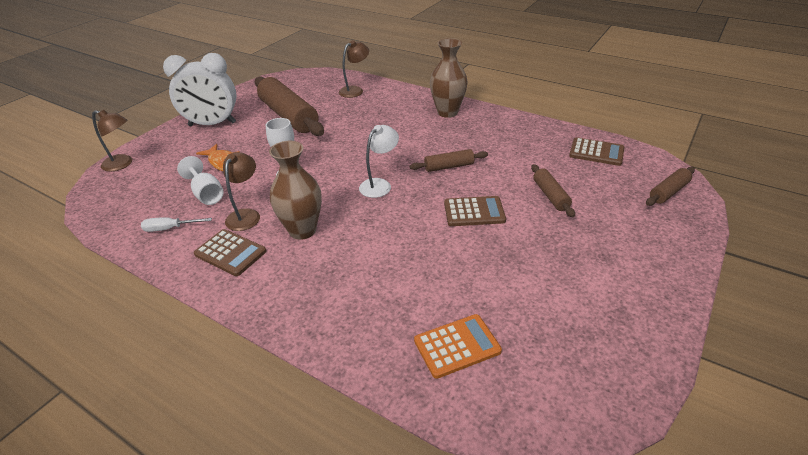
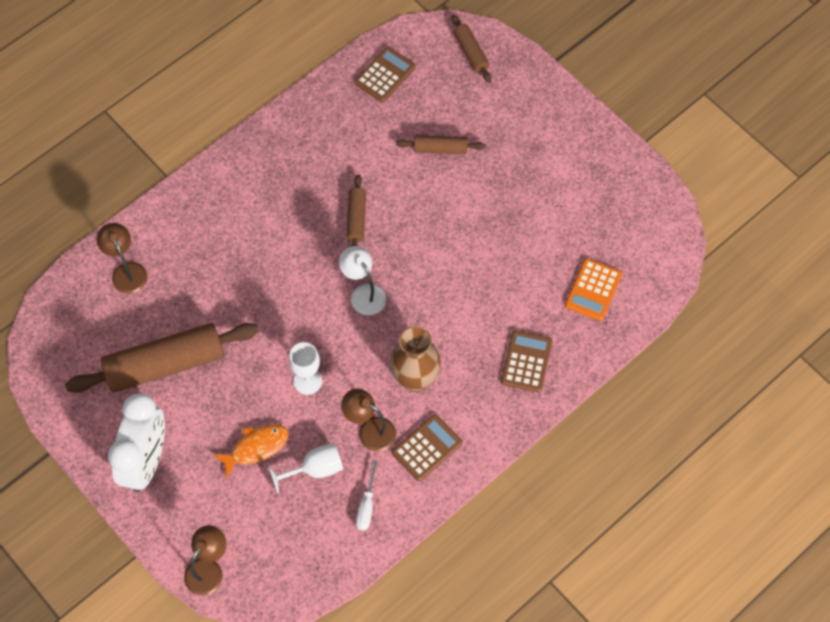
camera: 75 degrees left, 25 degrees up
(447, 112) = (238, 182): brown vase -> none
(457, 346) = (593, 290): orange calculator -> orange calculator turned 150 degrees counterclockwise
(474, 212) = (441, 222): brown calculator -> brown calculator (526, 361)

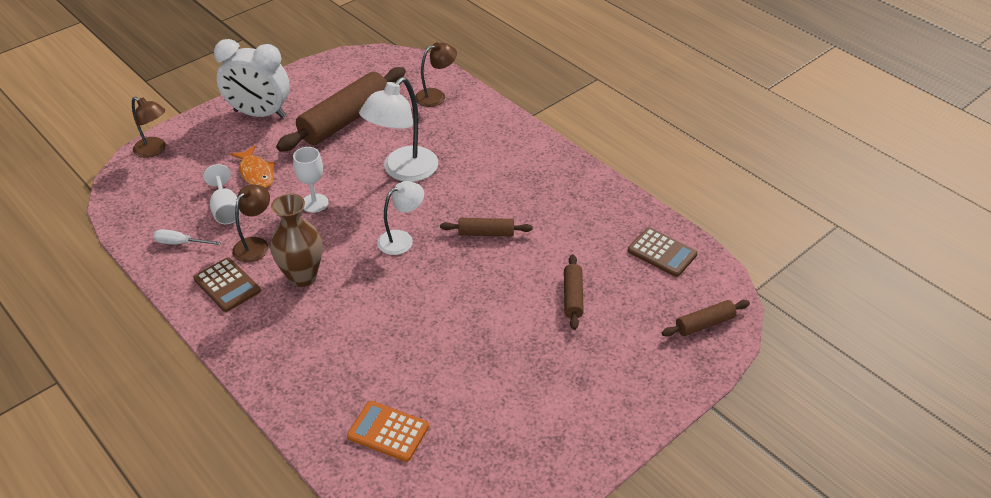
camera: 90 degrees right, 20 degrees down
(165, 365) = (345, 120): brown rolling pin -> brown rolling pin turned 60 degrees clockwise
(259, 298) = (403, 171): none -> white lamp
(526, 361) = (306, 366): brown calculator -> none

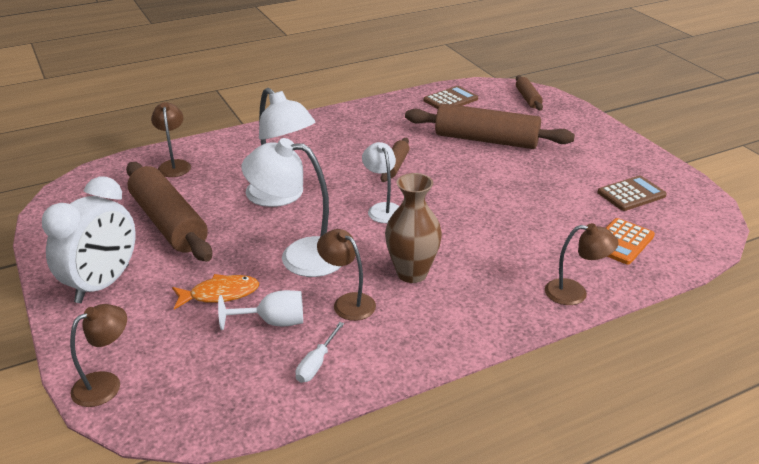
camera: 75 degrees left, 10 degrees down
(227, 285) = (406, 327): brown calculator -> brown calculator (631, 194)
(291, 395) = (575, 293): none -> brown lamp
(314, 203) = (299, 256): white goblet -> white lamp
(573, 297) = (486, 140): brown rolling pin -> brown rolling pin, size x2.06

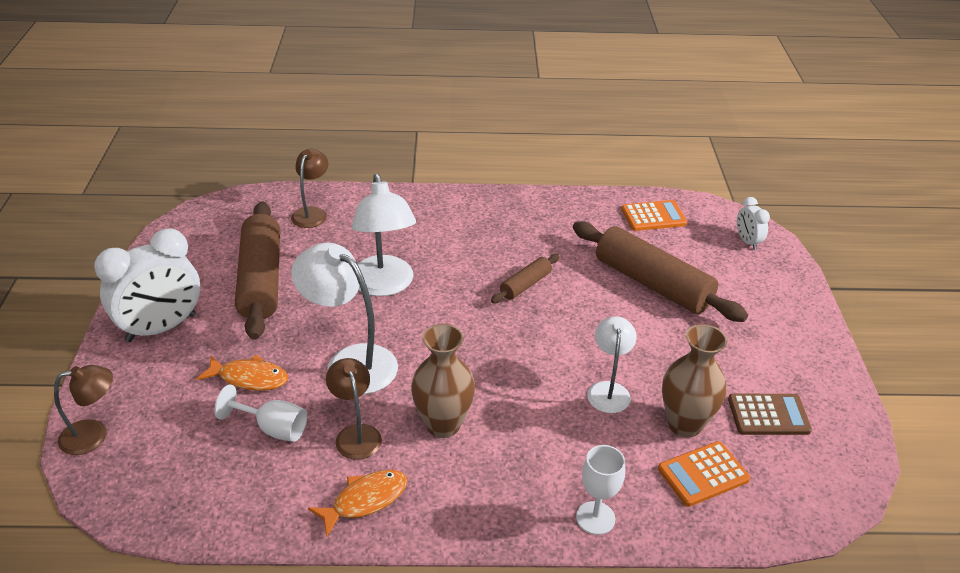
camera: 25 degrees right, 5 degrees up
(316, 363) = (278, 491): white screwdriver -> none
(382, 209) = (472, 335): white lamp -> white lamp (608, 390)
(395, 344) = (365, 500): none -> orange fish
(450, 100) = (653, 216): brown calculator -> orange calculator
(528, 98) = (747, 241): brown rolling pin -> white clock
(575, 293) = (595, 518): brown lamp -> white goblet
(583, 217) = (684, 424): none -> brown vase

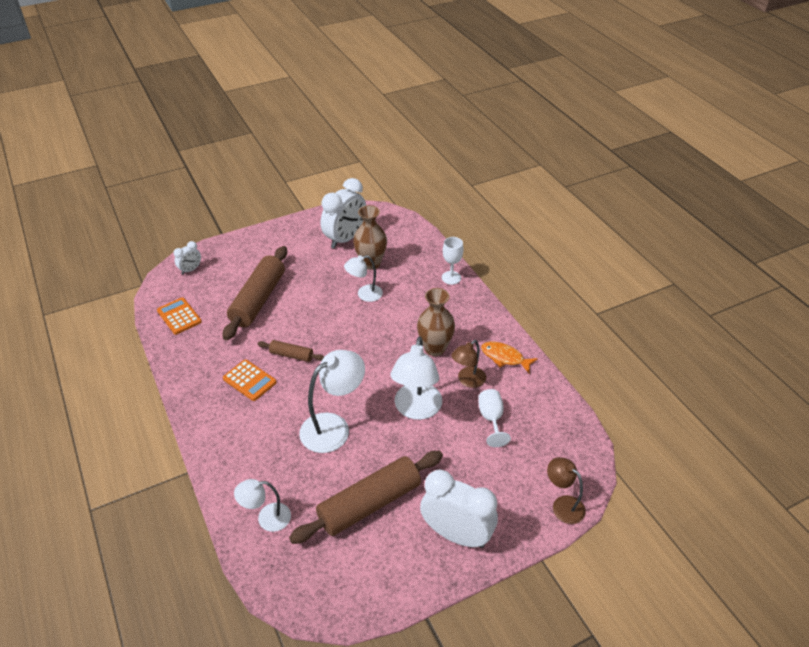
camera: 115 degrees left, 5 degrees up
(249, 378) = (464, 453): orange fish -> none
(312, 213) = (267, 518): brown lamp -> white lamp
(703, 474) = (399, 251): orange calculator -> orange calculator (249, 380)
(768, 415) = (345, 239): brown calculator -> white clock

